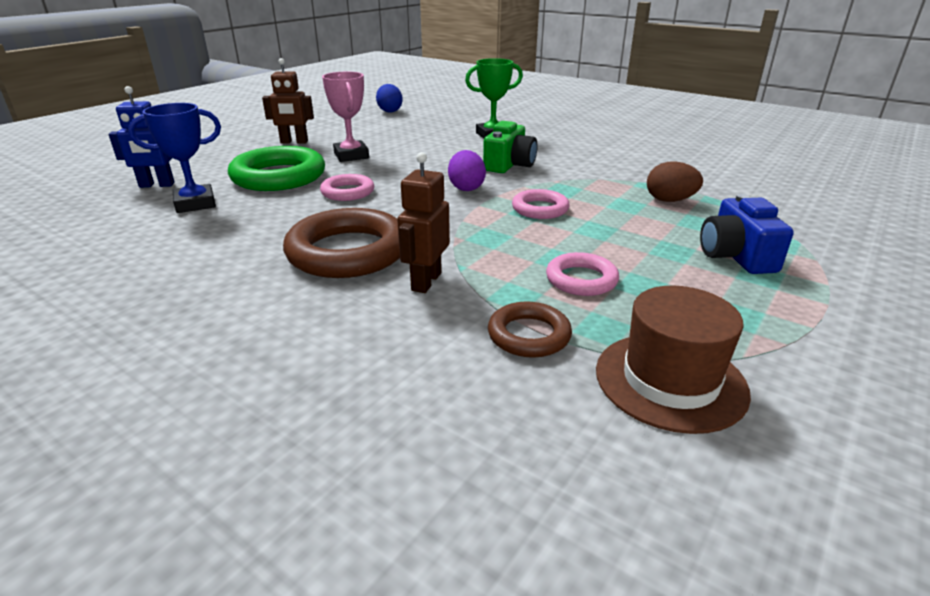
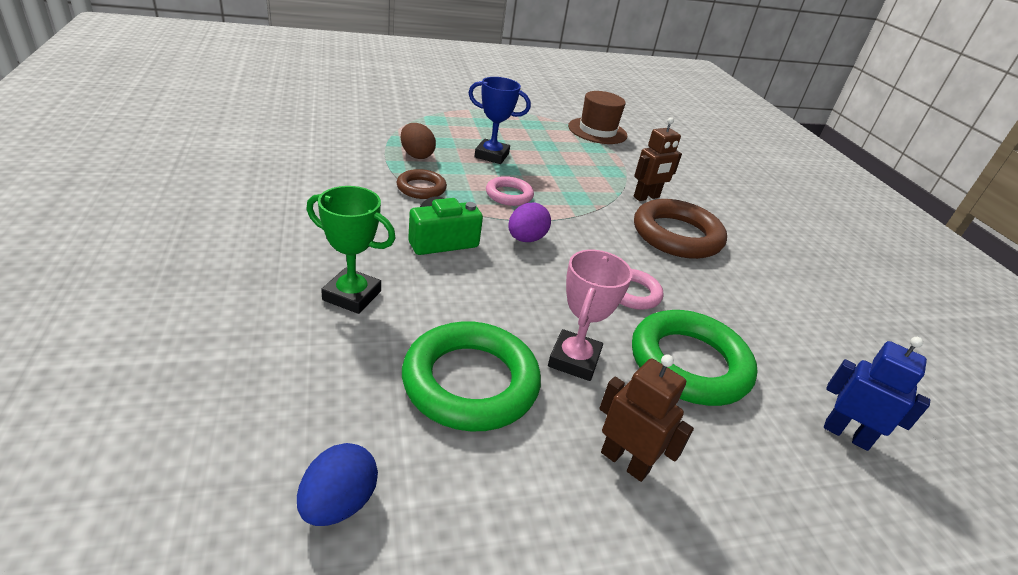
camera: 145 degrees left, 5 degrees up
(195, 204) = (792, 361): blue trophy -> blue trophy (491, 155)
(390, 136) = (470, 382): none -> green ring
(529, 335) = (626, 160): brown ring -> brown ring (421, 188)
(581, 279) = (567, 160): pink ring -> none
(736, 256) = (472, 129): blue camera -> none

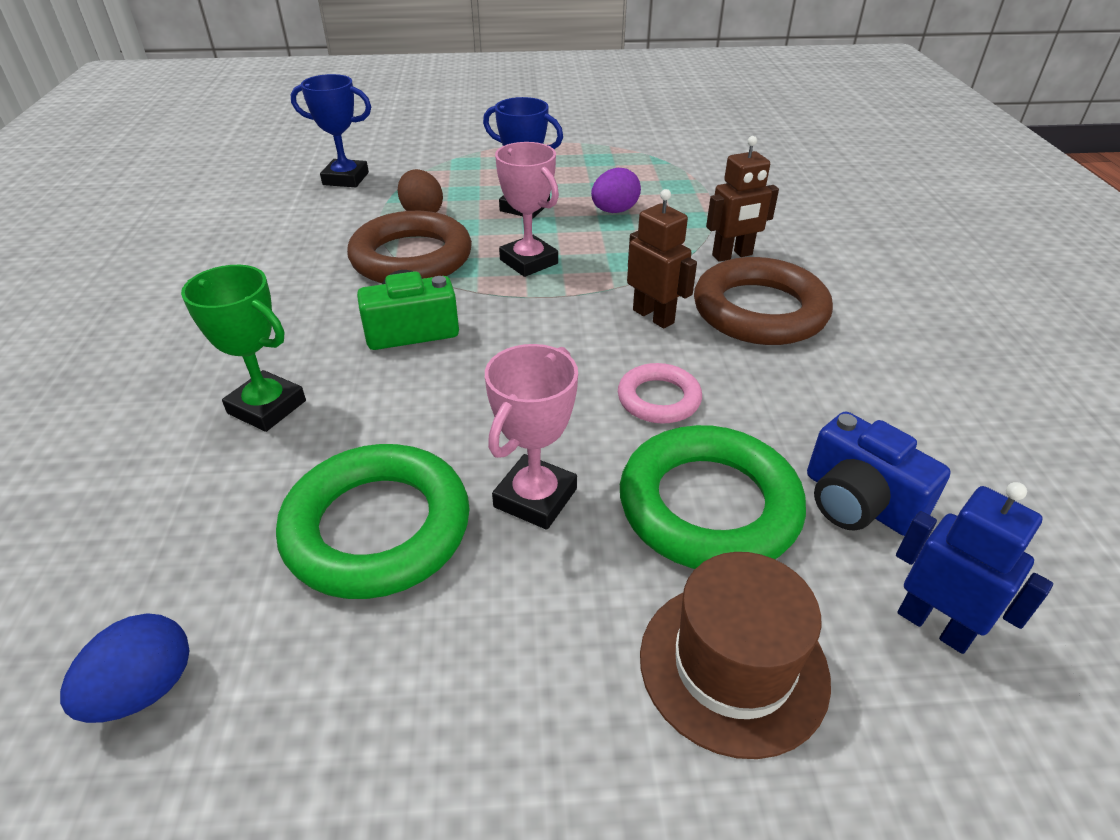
camera: 15 degrees right, 5 degrees up
(346, 125) = (346, 179): none -> blue trophy
(421, 188) = (411, 258): brown ring -> brown ring, size x1.85
(509, 195) = (528, 262): pink ring -> pink trophy
(526, 239) = (530, 323): purple egg -> purple egg (614, 211)
(597, 131) = (692, 162): brown hat -> brown hat (733, 665)
(625, 461) = (555, 652): brown robot -> brown robot (653, 316)
(778, 360) = (858, 502): none -> blue camera

